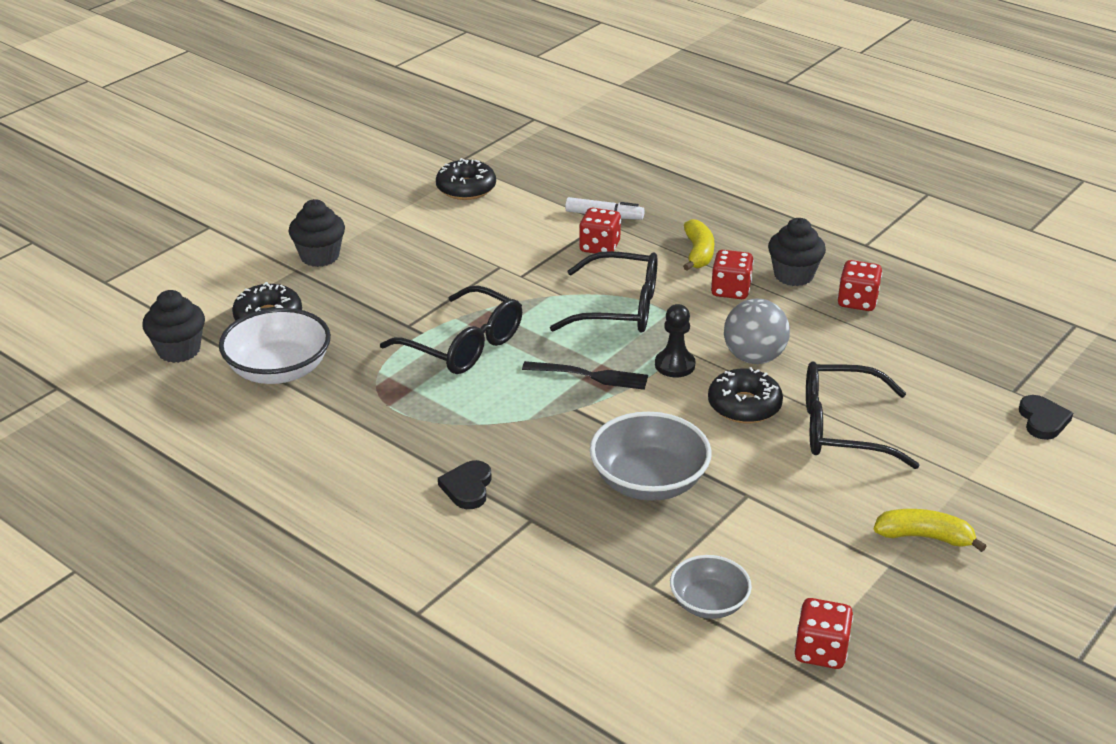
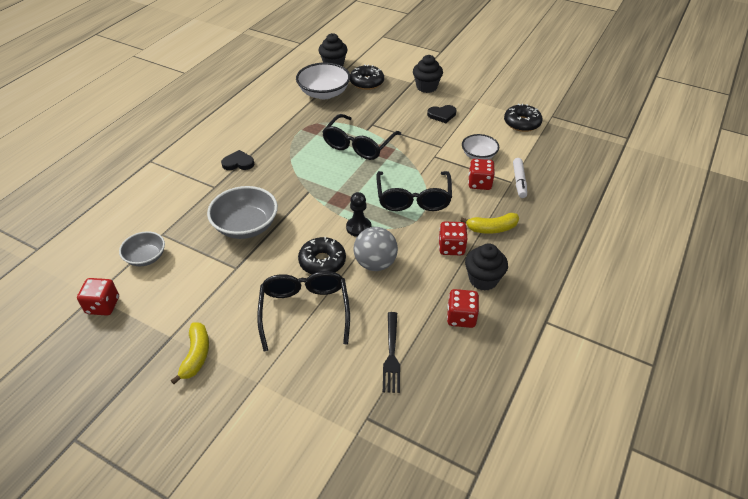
camera: 80 degrees right, 10 degrees up
(533, 237) = (478, 155): none -> white bowl
(590, 376) = (340, 194): black fork -> black fork (391, 354)
(1043, 420) = (331, 436): black heart -> black heart (442, 115)

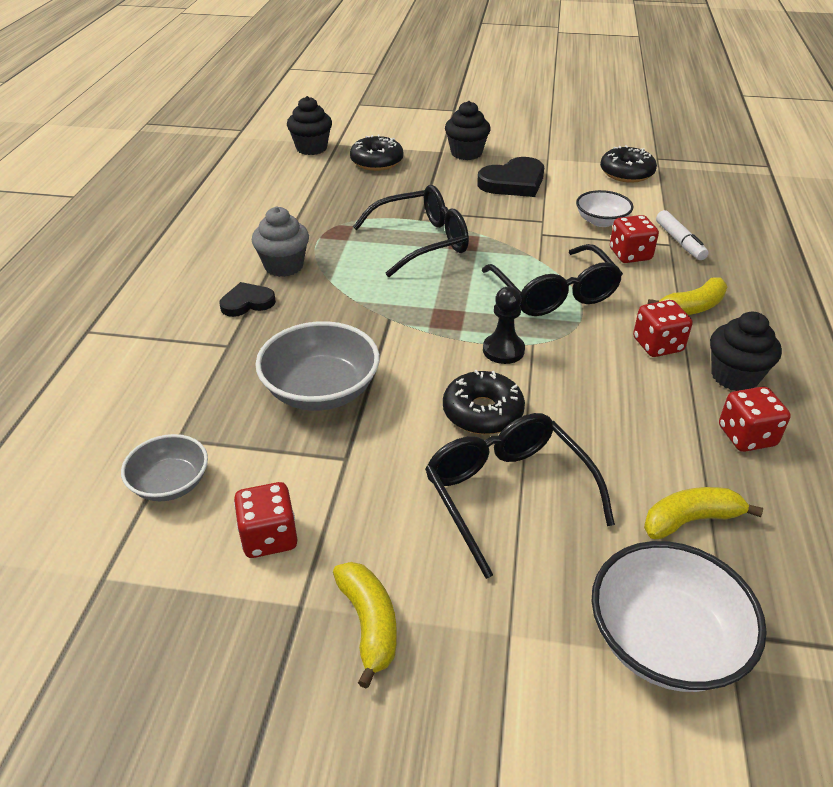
camera: 20 degrees left, 5 degrees down
(103, 305) = (133, 589): red dice -> red dice (269, 537)
(271, 144) = (284, 266): none -> grey cupcake
(324, 93) = (322, 185): white bowl -> white bowl (665, 640)
(358, 145) = (422, 241): black glasses -> black glasses turned 120 degrees counterclockwise
(375, 263) = (566, 394): grey ball -> none
(391, 354) = (690, 520): black fork -> yellow banana
(442, 115) = (513, 182): black heart -> black heart, size x1.64

